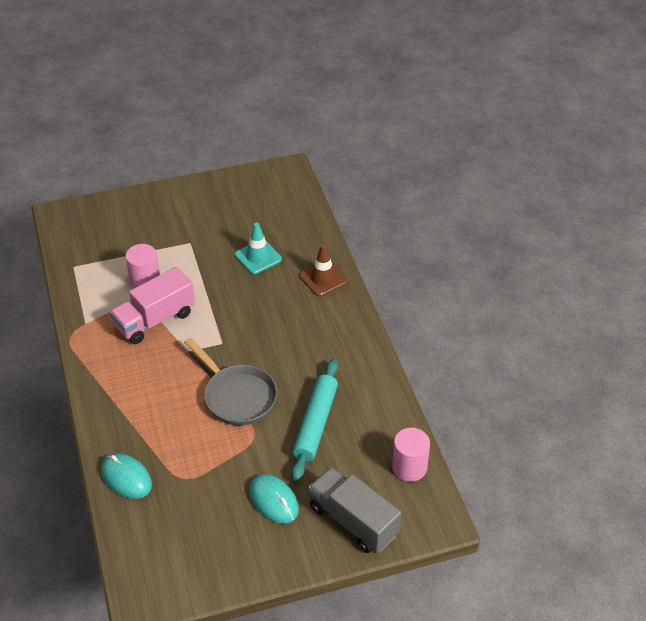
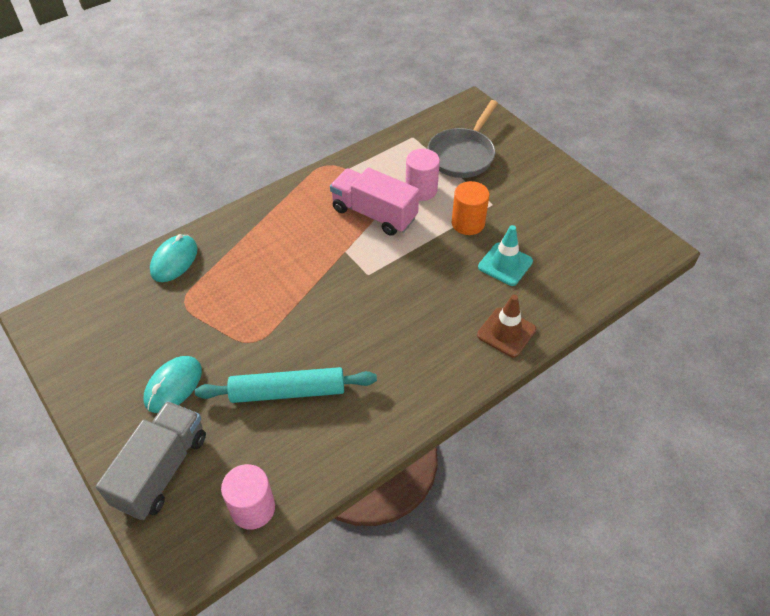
camera: 70 degrees right, 5 degrees up
(202, 264) = (468, 223): none -> orange cylinder
(237, 396) = (301, 310): grey pan -> grey pan (463, 155)

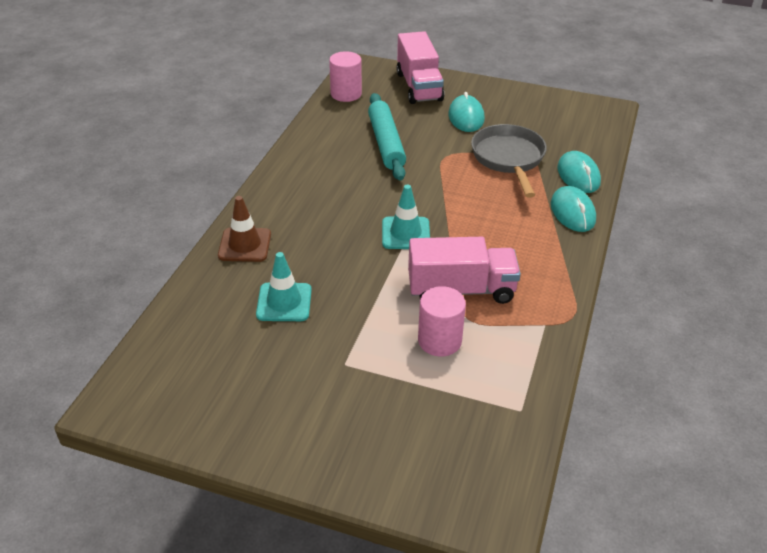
camera: 145 degrees right, 10 degrees down
(161, 470) = (419, 86): grey truck -> pink truck
(226, 231) = (572, 212): none -> turquoise mouse
(288, 391) = (386, 143): turquoise rolling pin -> turquoise rolling pin turned 60 degrees counterclockwise
(368, 277) = (405, 233): none -> turquoise traffic cone
(463, 155) = (433, 415): grey pan -> grey pan (508, 159)
(468, 223) = (355, 327): orange cylinder -> none

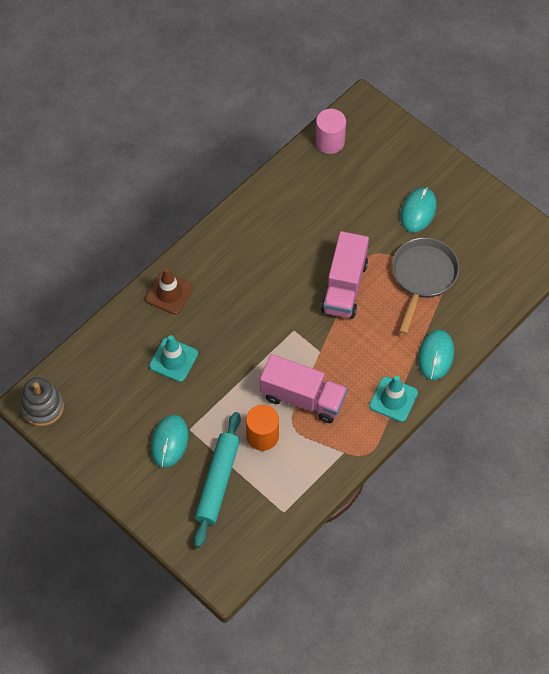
camera: 25 degrees right, 20 degrees up
(130, 406) = (42, 407): none -> grey stacking toy
(386, 143) = (331, 219): turquoise rolling pin -> turquoise rolling pin (218, 482)
(405, 233) = (293, 327): turquoise traffic cone -> turquoise traffic cone (393, 399)
(419, 86) = (400, 155): pink truck -> pink truck (344, 287)
(439, 341) = (262, 436): pink cylinder -> orange cylinder
(578, 175) = (468, 318): turquoise mouse -> turquoise mouse (169, 442)

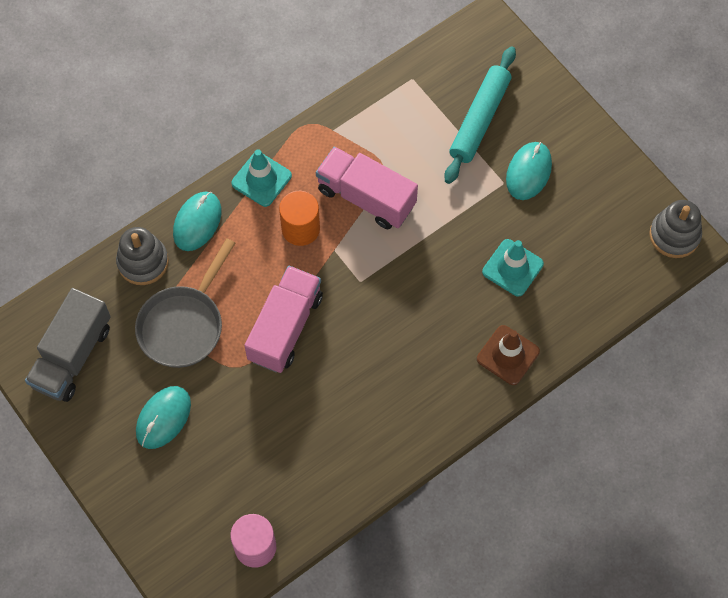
camera: 170 degrees left, 5 degrees up
(262, 436) = (421, 162): orange cylinder -> orange cylinder (300, 229)
(469, 318) = (143, 262): none -> grey stacking toy
(499, 242) = (72, 356): none -> grey truck

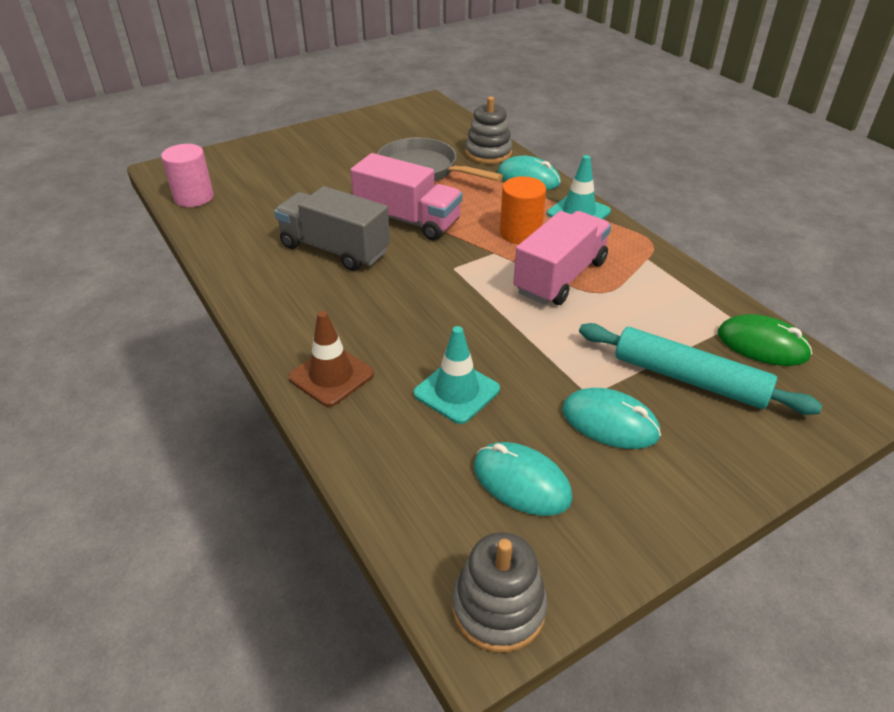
camera: 95 degrees right, 25 degrees down
(72, 356) = (405, 124): grey truck -> grey truck (335, 249)
(163, 418) = (336, 159): turquoise mouse -> turquoise mouse (521, 482)
(437, 68) = (762, 345): none -> green mouse

